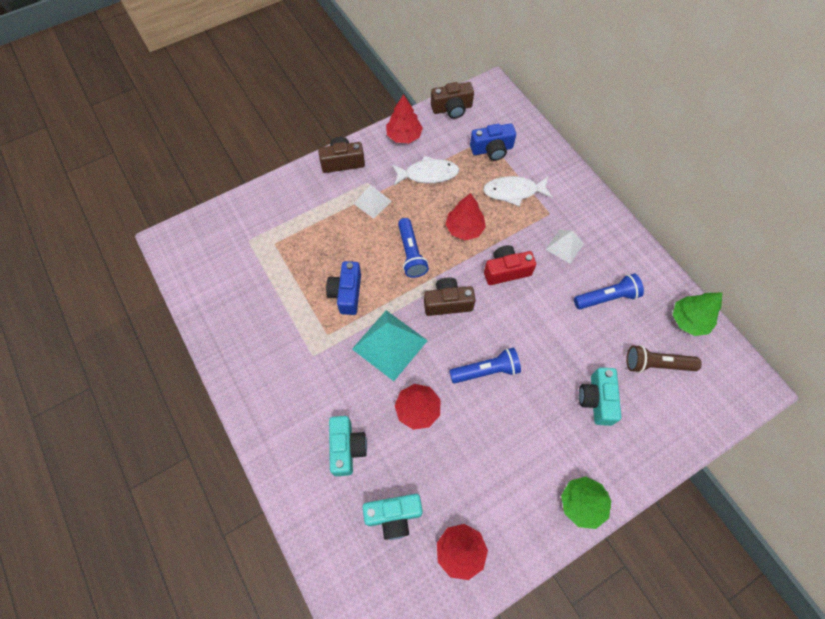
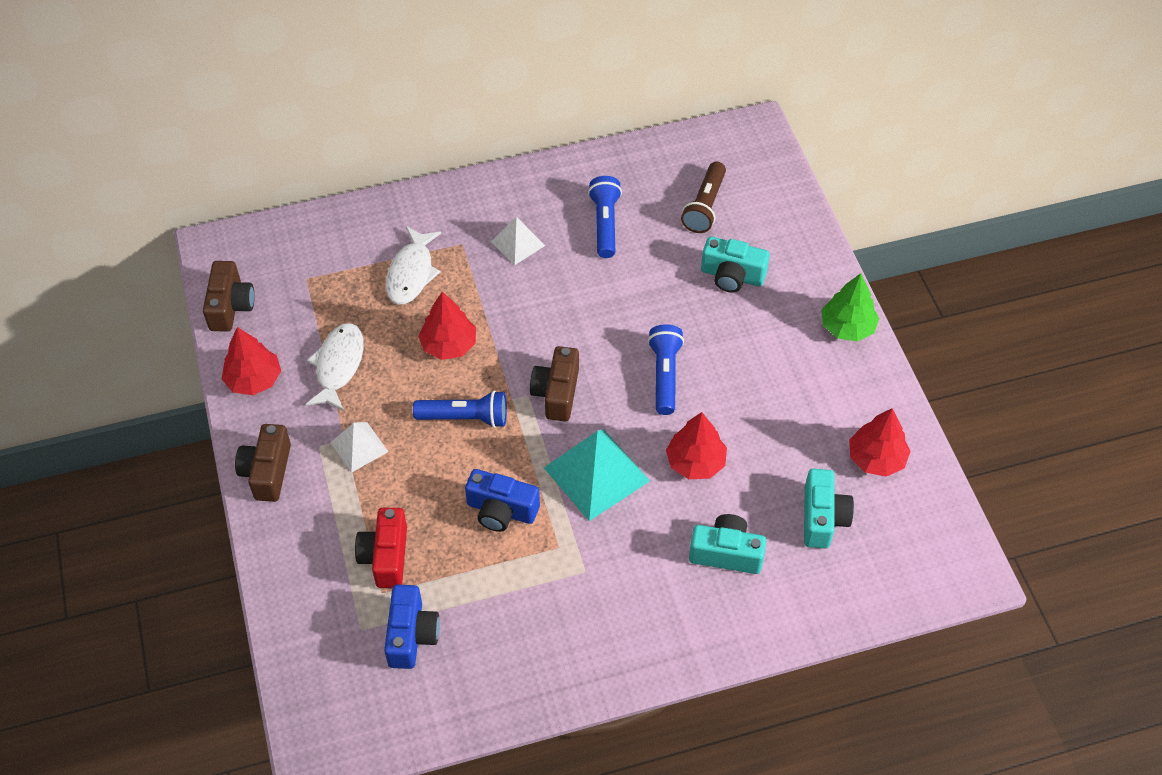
camera: 75 degrees left, 10 degrees down
(492, 149) = (329, 278): blue camera -> blue camera (411, 635)
(506, 271) = (531, 316): red camera -> red camera (386, 556)
(689, 320) = (659, 157): green tree -> none

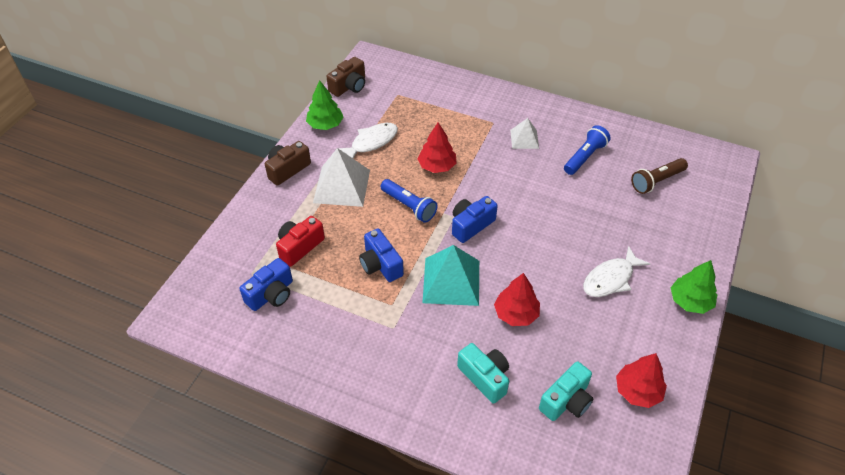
camera: 40 degrees right, 5 degrees down
(254, 379) = (325, 124): red tree -> green tree
(359, 447) = (342, 186): white pyramid -> white pyramid, size x1.77
(411, 273) = (452, 121): white fish -> white fish (610, 279)
(556, 393) = (471, 225): brown camera -> blue camera
(665, 375) = (543, 255): blue flashlight -> none
(732, 276) = (638, 227): turquoise camera -> none

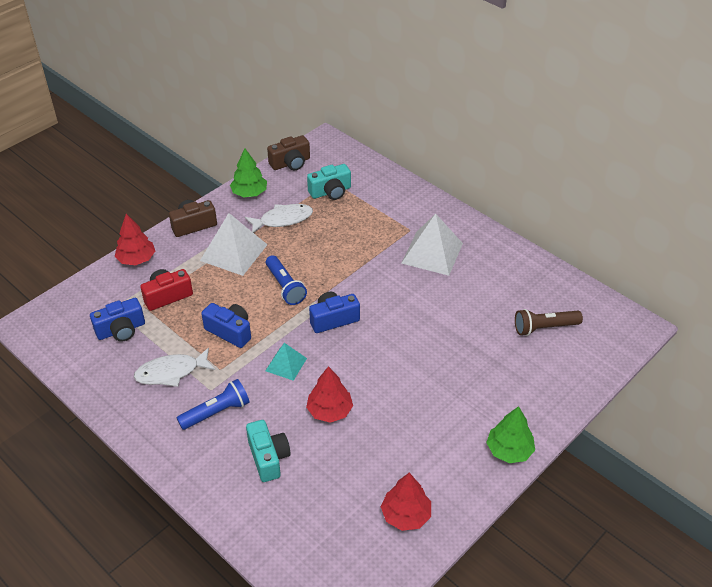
camera: 20 degrees right, 5 degrees down
(380, 265) = (230, 331): blue camera -> blue camera turned 135 degrees clockwise
(437, 166) = (332, 257): red tree -> red tree (136, 259)
(451, 281) = (286, 364): turquoise pyramid -> turquoise pyramid, size x0.57
(524, 139) = (432, 253): white pyramid -> white pyramid, size x1.77
(566, 401) = (332, 502): turquoise camera -> turquoise camera (330, 192)
(585, 157) = (483, 285): blue flashlight -> blue flashlight (216, 412)
(610, 279) = (440, 406): white fish -> white fish (171, 372)

